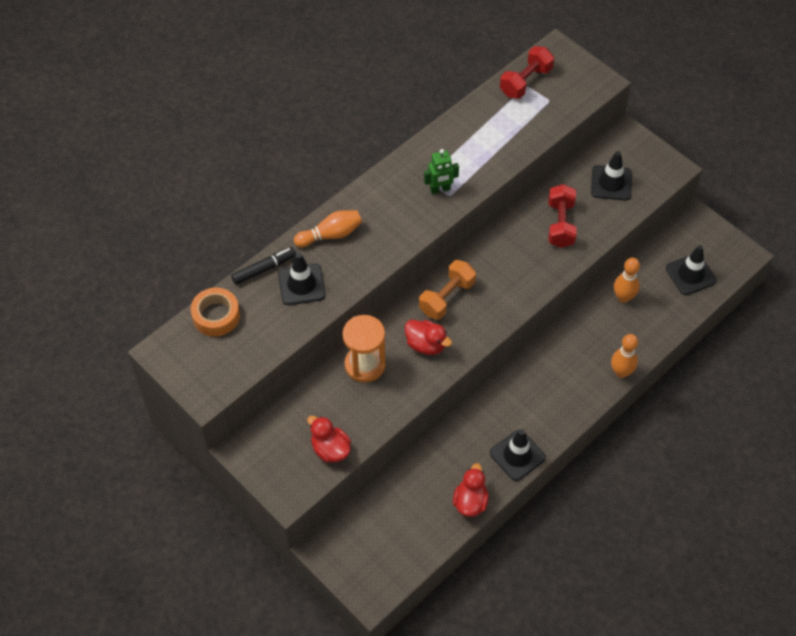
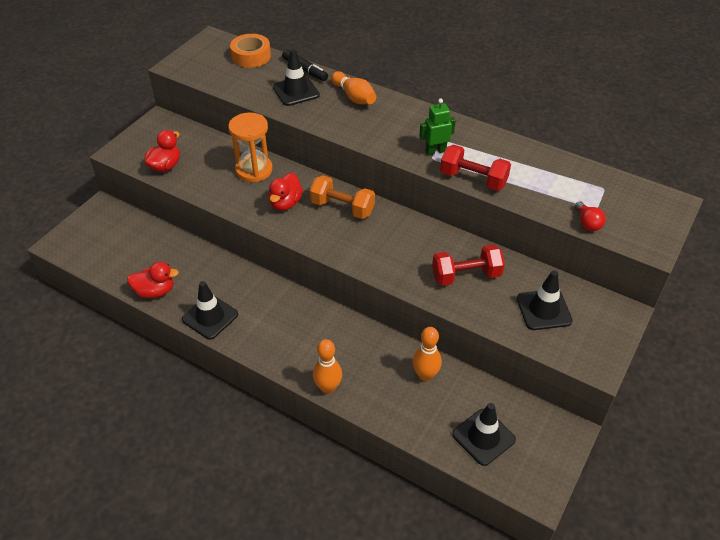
camera: 75 degrees right, 10 degrees down
(440, 189) = (435, 151): green robot -> green robot turned 105 degrees clockwise
(525, 82) = (609, 187): red dumbbell -> red dumbbell (473, 179)
(565, 112) = (587, 223): none -> red light bulb

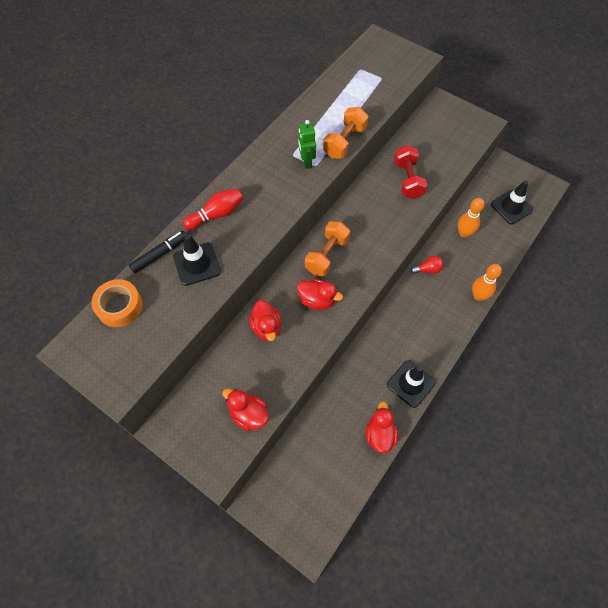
camera: 85 degrees left, 15 degrees up
(254, 170) = (266, 327): orange hourglass -> red duck
(354, 97) = (216, 214): orange bowling pin -> red bowling pin
(473, 179) = (344, 142): red dumbbell -> orange dumbbell
(544, 310) = (440, 141): black traffic cone -> none
(587, 223) = (397, 85): red light bulb -> red light bulb (428, 269)

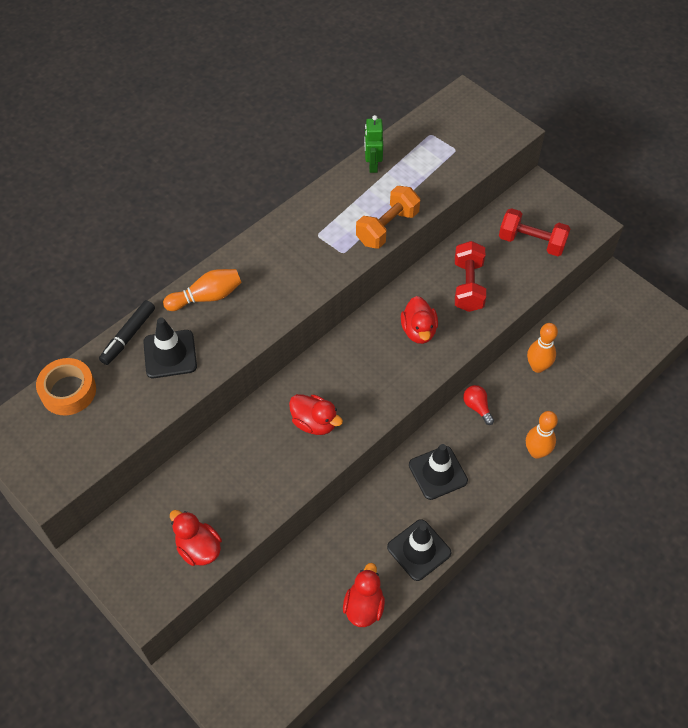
camera: 10 degrees right, 5 degrees down
(160, 254) = (128, 336): black marker -> black marker turned 150 degrees clockwise
(216, 214) = (206, 297): red bowling pin -> orange bowling pin
(266, 327) = (244, 446): red duck -> red duck (418, 331)
(306, 162) = (332, 246): green robot -> green robot (372, 165)
(327, 255) = (340, 368): orange dumbbell -> none
(428, 269) = (477, 407): red light bulb -> red light bulb turned 120 degrees counterclockwise
(446, 142) = (531, 242): none -> red dumbbell
(511, 207) = (611, 341): black traffic cone -> black traffic cone (438, 473)

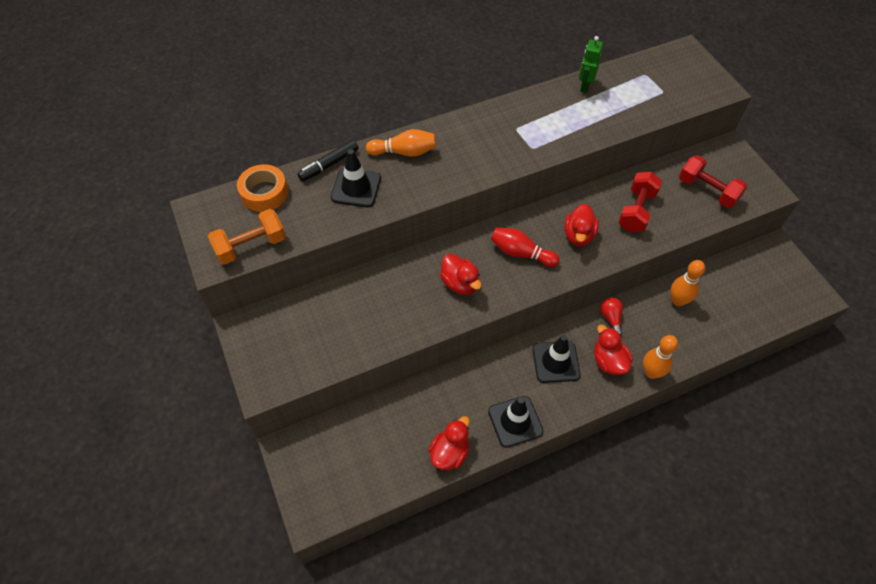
camera: 20 degrees right, 0 degrees up
(198, 548) = (324, 354): red duck -> red duck (608, 361)
(366, 369) = (521, 253): none -> red bowling pin
(387, 227) = (578, 138): orange dumbbell -> orange dumbbell (251, 246)

